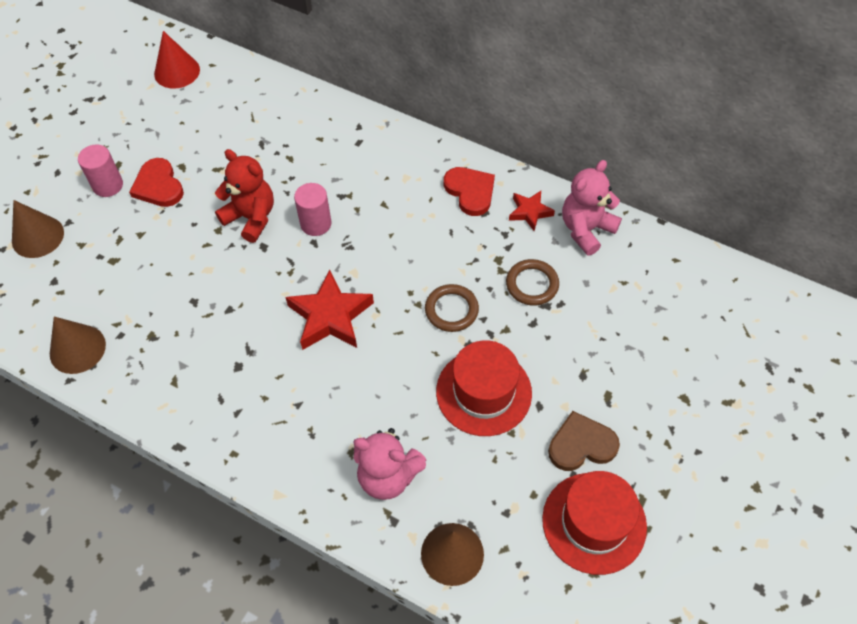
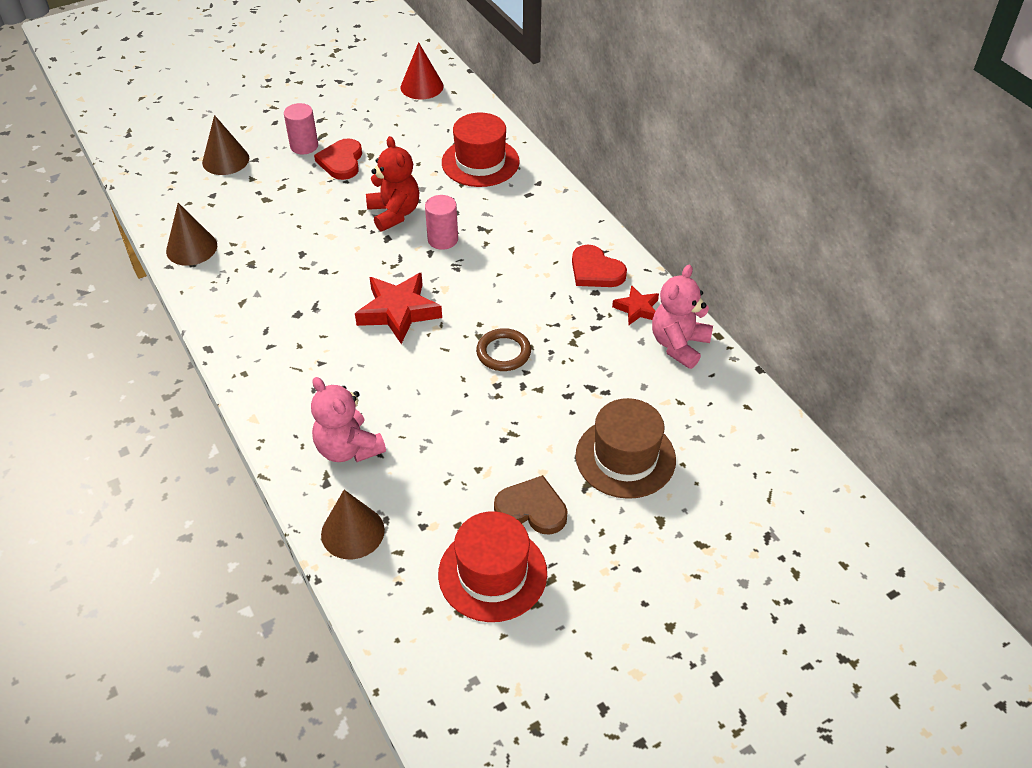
camera: 30 degrees right, 10 degrees down
(470, 192) = (595, 271): red heart -> red heart turned 135 degrees clockwise
(483, 392) = (479, 427): red hat -> red hat (480, 162)
(532, 284) = (591, 365): brown ring -> none
(586, 230) = (679, 345): pink teddy bear -> pink teddy bear turned 45 degrees counterclockwise
(619, 356) = (625, 457): none -> brown hat

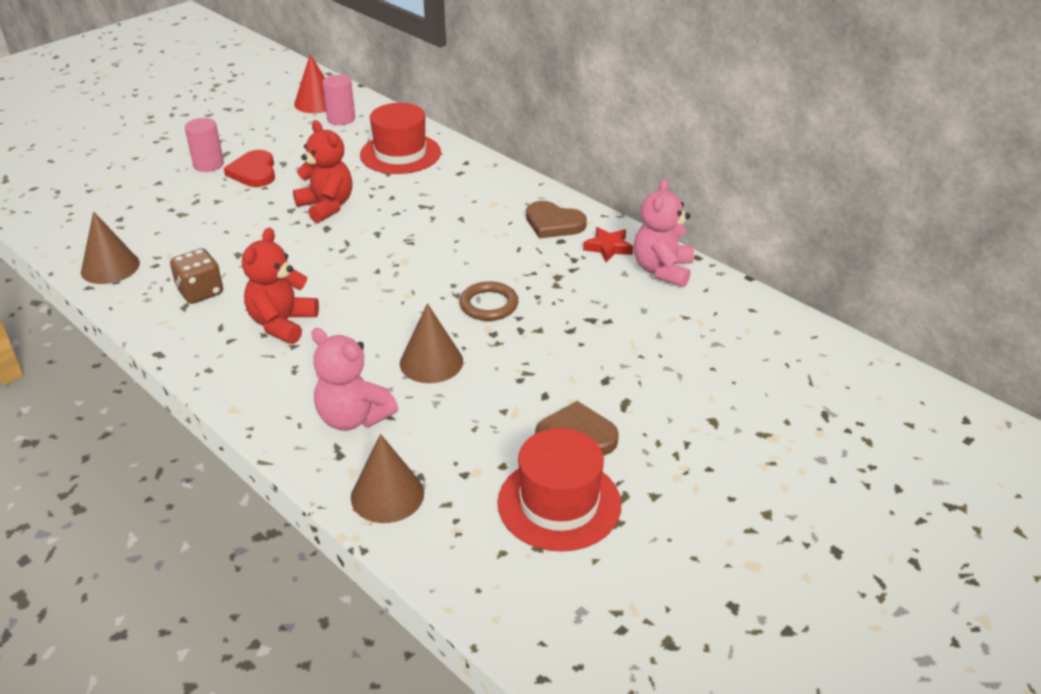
camera: 15 degrees left, 10 degrees down
(225, 160) = (125, 187): brown cone -> brown cone (431, 362)
(259, 289) = (200, 292): none -> brown dice
(318, 337) = (282, 324): none -> red teddy bear
(398, 312) = (363, 288): red star -> none
(443, 239) = (386, 221): pink cylinder -> pink cylinder (341, 119)
(595, 271) = (553, 223): red heart -> brown heart
(625, 457) = (653, 373): brown hat -> none

